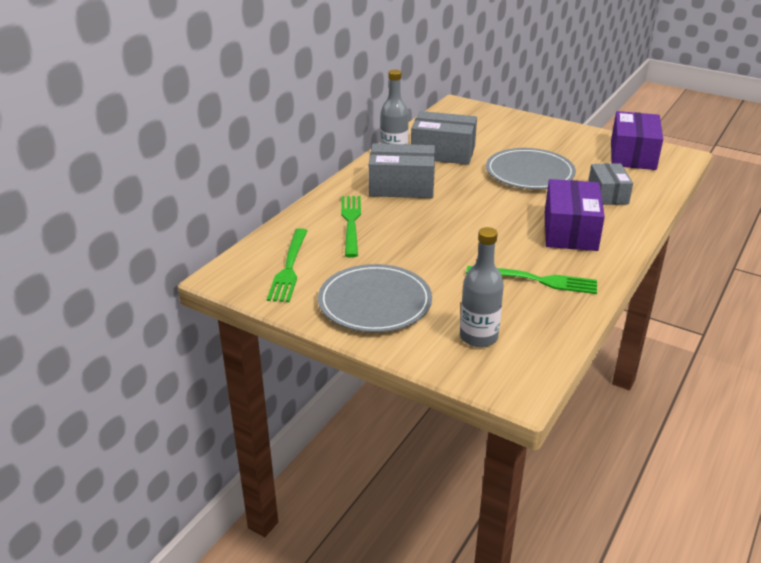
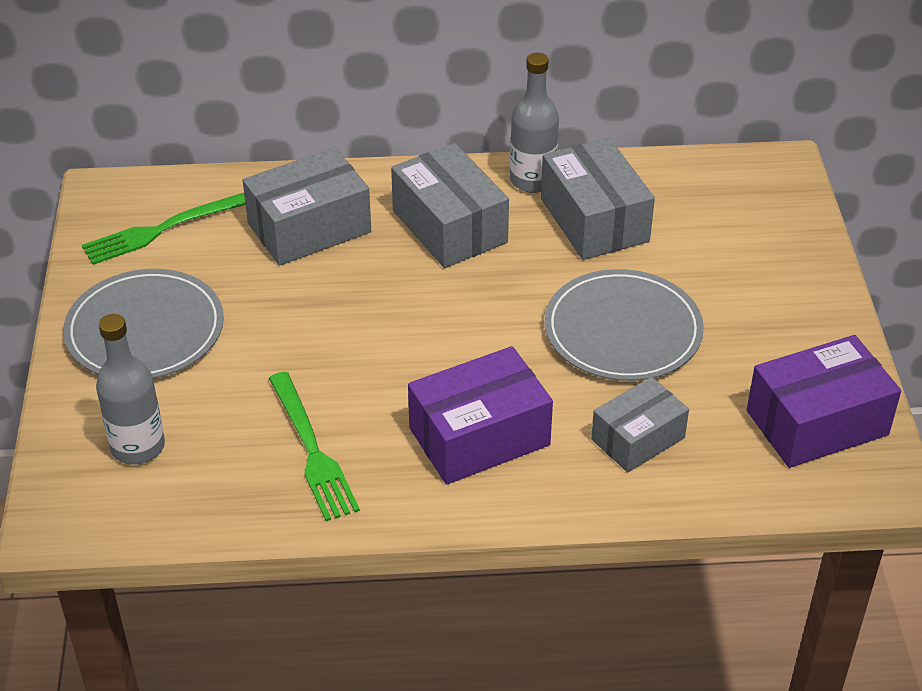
camera: 55 degrees right, 10 degrees up
(351, 223) = (309, 228): green fork -> grey box

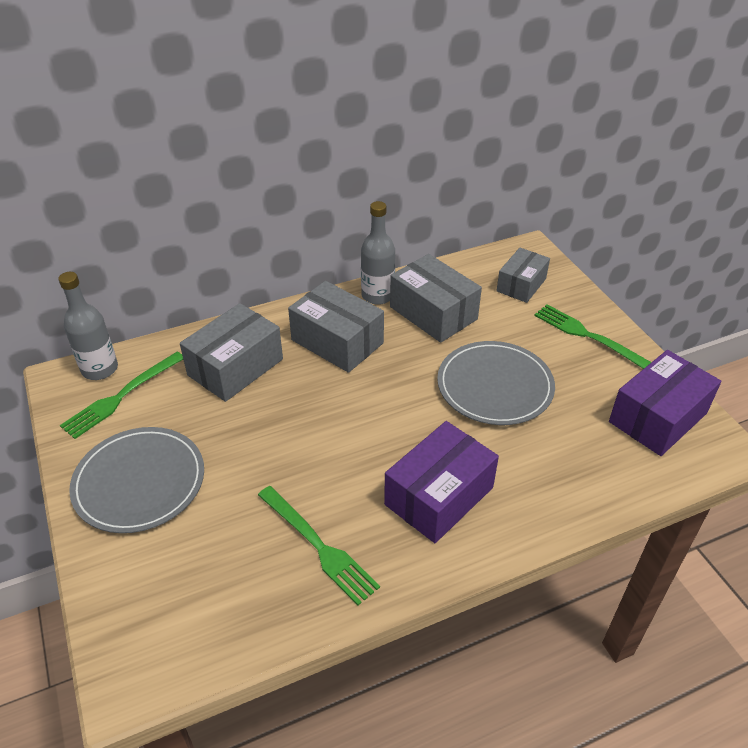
camera: 20 degrees left, 0 degrees up
(138, 447) = (173, 587): grey bottle -> grey bottle (100, 369)
(638, 439) = (550, 464): grey box -> grey box (521, 285)
(789, 300) = (588, 336): none -> green fork

